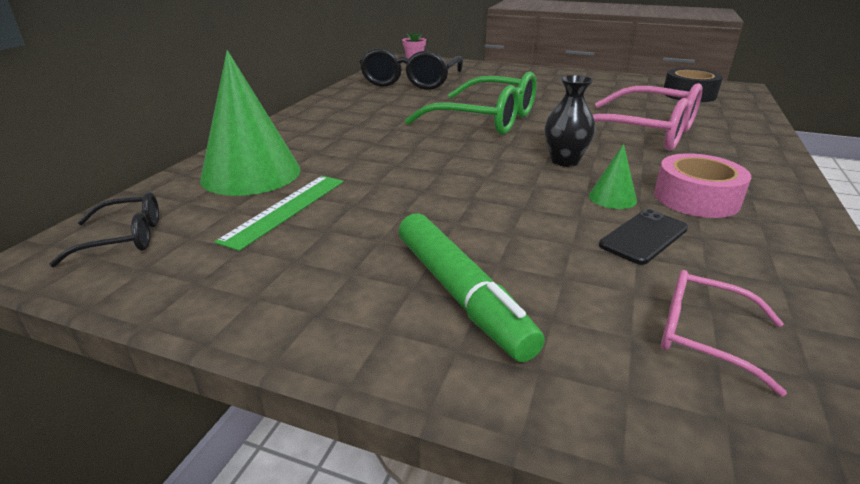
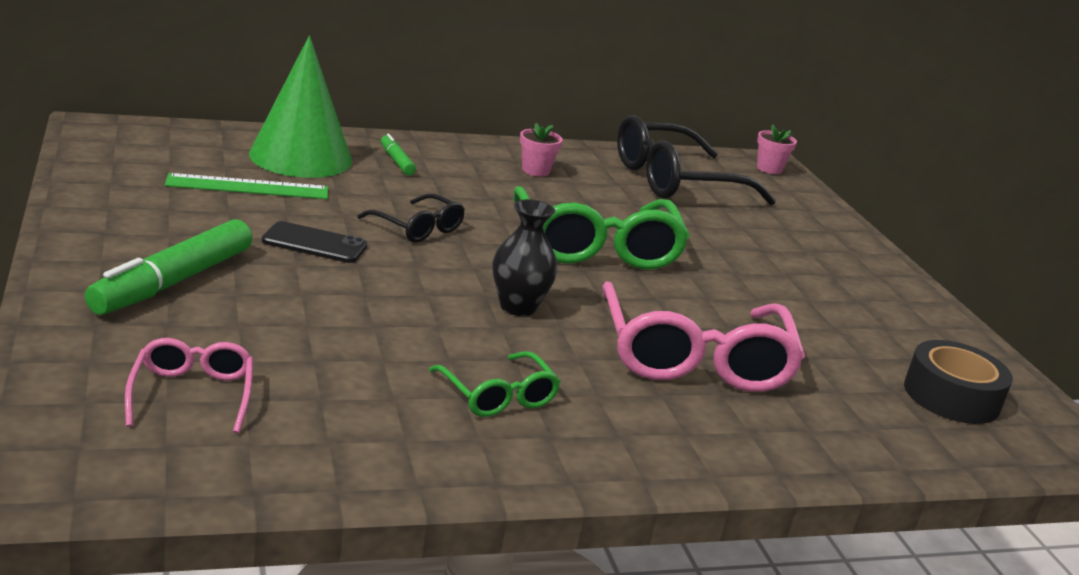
camera: 50 degrees right, 5 degrees down
(124, 238) = (147, 143): black glasses -> black glasses (417, 228)
(300, 142) = (396, 161): none -> green marker
(362, 108) = (535, 171): none -> pink flower pot
(612, 198) = (441, 342): green cone -> none
(644, 237) = (359, 363): black phone -> black phone (314, 243)
(696, 198) = (498, 396): pink tape -> green glasses

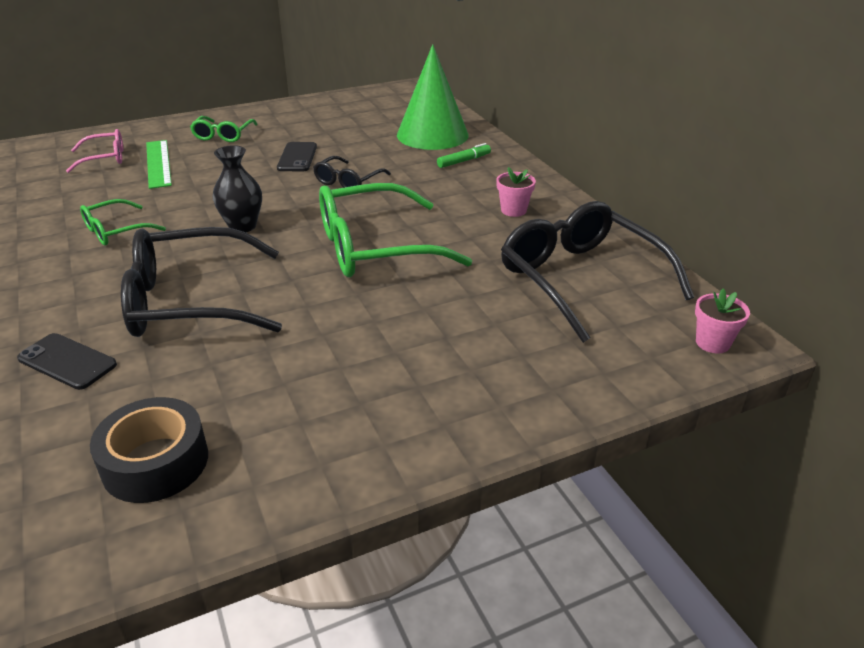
camera: 85 degrees right, 10 degrees up
(173, 282) = (223, 135): green marker -> green glasses
(248, 187) = (366, 130): green ruler -> green ruler (158, 163)
(694, 358) = (190, 301): pink glasses -> black glasses
(812, 439) = (67, 361): none -> black phone

